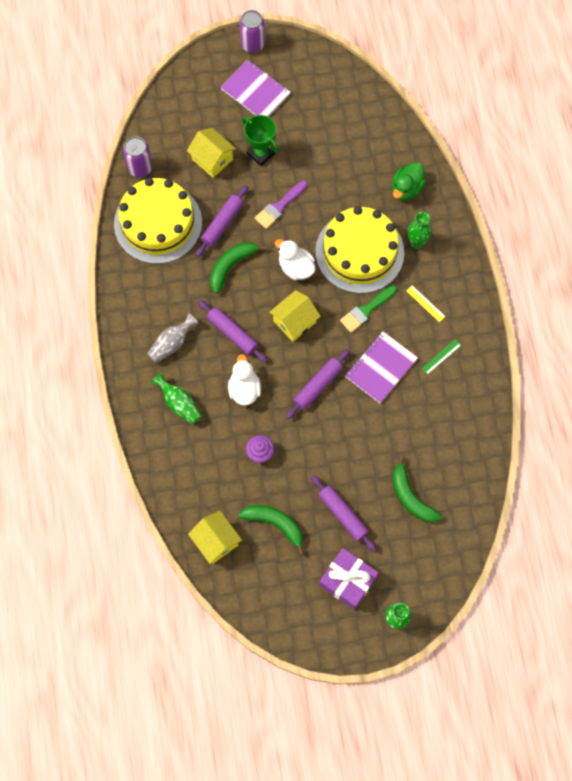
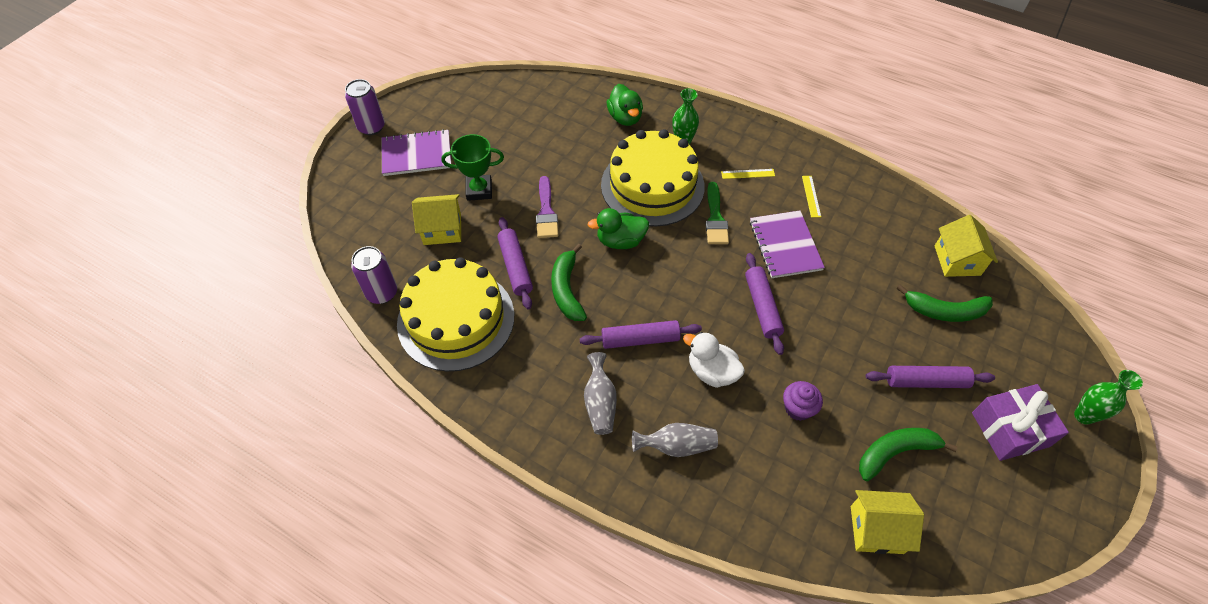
camera: 50 degrees left, 15 degrees down
(179, 404) = (676, 446): green vase -> grey vase
(294, 322) = (676, 279): yellow house -> yellow house (957, 260)
(296, 267) = (620, 241): white duck -> green duck
(441, 357) = (811, 196): green ruler -> yellow ruler

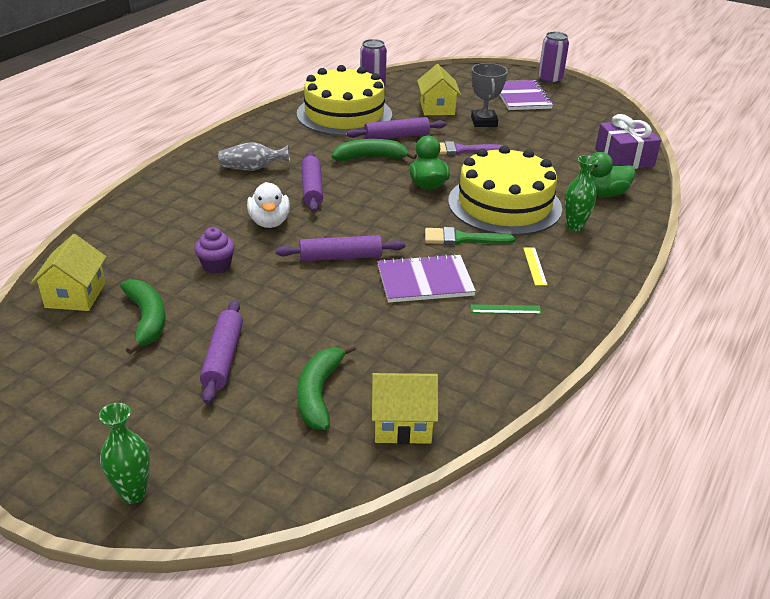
camera: 90 degrees right, 20 degrees down
(479, 190) = (484, 122): green trophy -> grey trophy
(676, 446) = (200, 200): grey vase -> none
(712, 372) = (269, 222): white duck -> white duck turned 135 degrees clockwise
(811, 196) = (505, 309): yellow ruler -> green ruler
(1010, 429) = (140, 415): purple gift -> purple gift (624, 158)

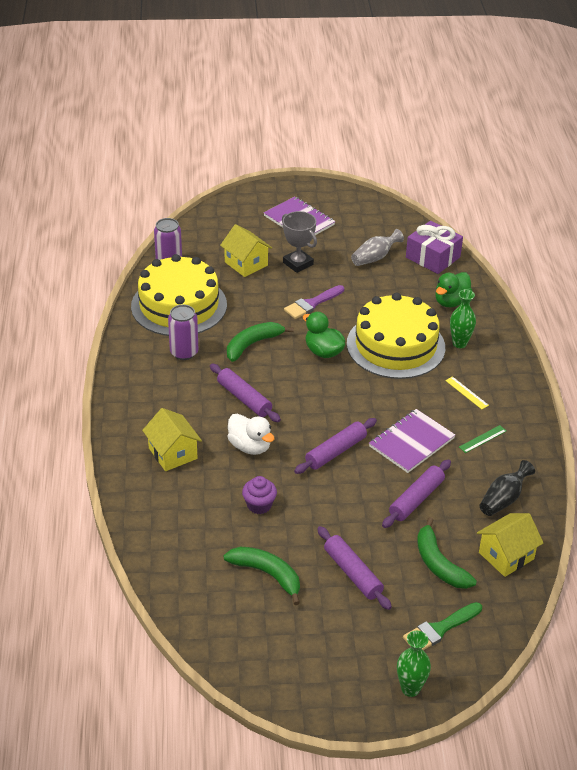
camera: 35 degrees left, 5 degrees up
(75, 295) = (191, 584): yellow house -> yellow house (173, 453)
(252, 168) = (174, 401): grey vase -> grey vase (374, 258)
(396, 136) = (248, 312): purple rolling pin -> purple rolling pin (416, 499)
(462, 239) = (398, 392): green brush -> green brush (439, 629)
(464, 371) = (503, 499): none -> black vase
(550, 80) = (301, 189): purple can -> purple can (184, 352)

